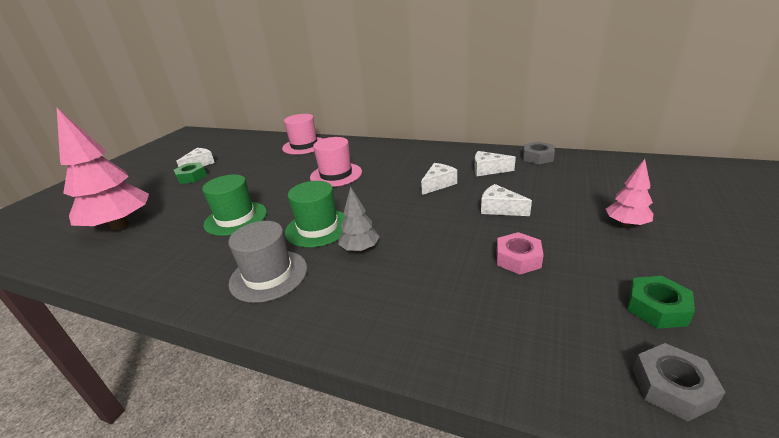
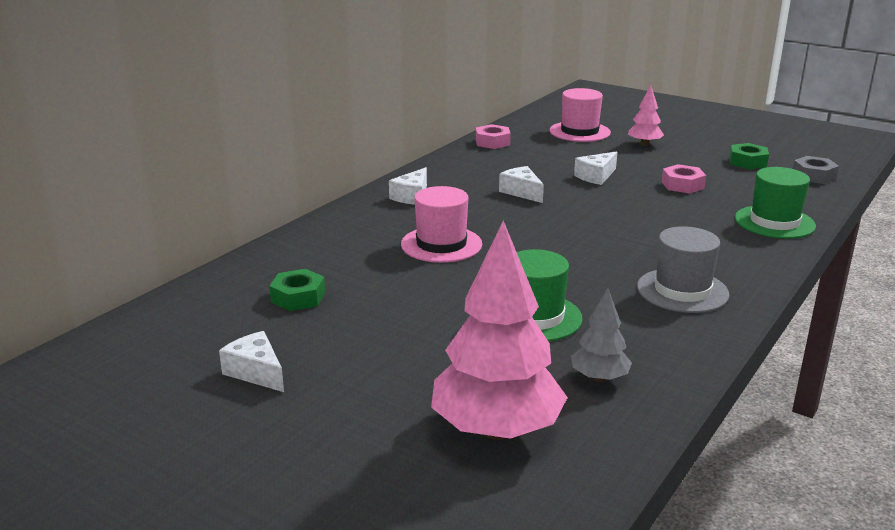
camera: 80 degrees left, 5 degrees down
(192, 177) = (324, 374): green nut -> green nut (298, 297)
(304, 145) = (284, 264): pink hat -> pink hat (579, 132)
(318, 228) = (591, 262): green hat -> green hat (774, 222)
(360, 249) = (645, 242): grey tree -> grey tree (599, 378)
(488, 170) = (505, 166): white cheese -> white cheese (412, 196)
(537, 157) = (492, 142): grey nut -> pink nut

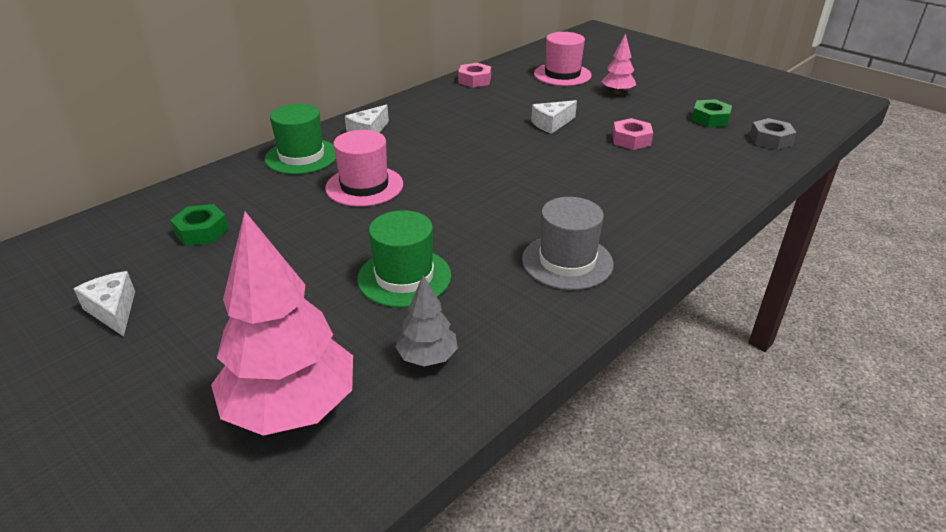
camera: 10 degrees right, 10 degrees up
(522, 192) = (471, 135): white cheese -> none
(774, 222) = (703, 190): green hat -> green hat (301, 156)

